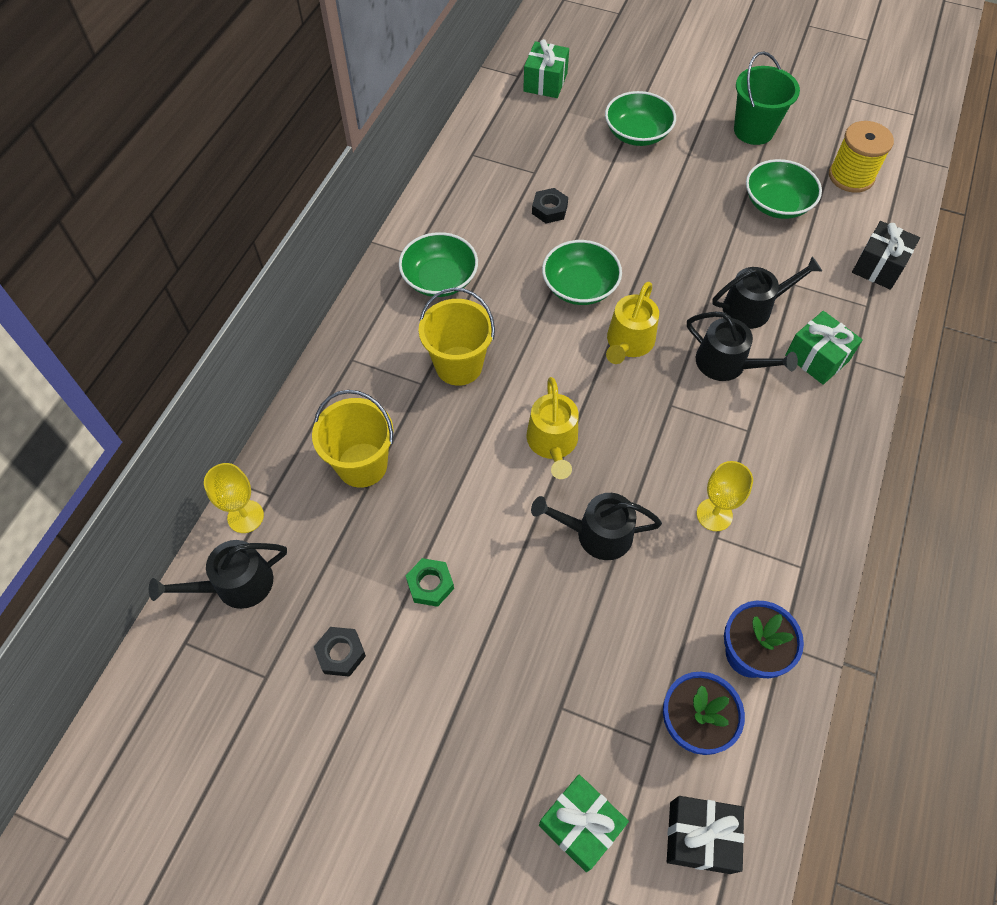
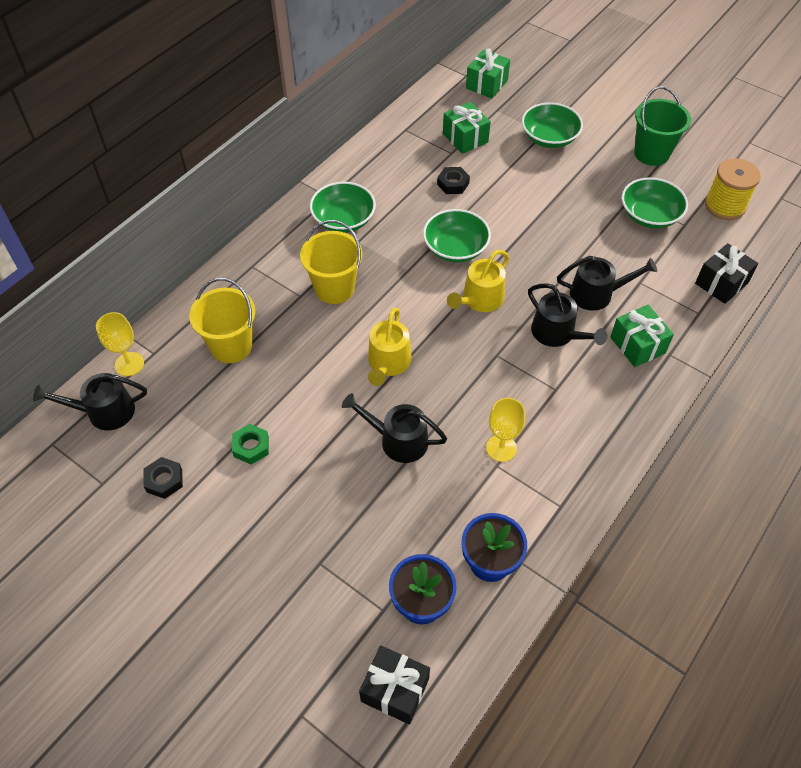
camera: 15 degrees right, 5 degrees down
(580, 825) = (302, 655): green gift -> green gift (465, 138)

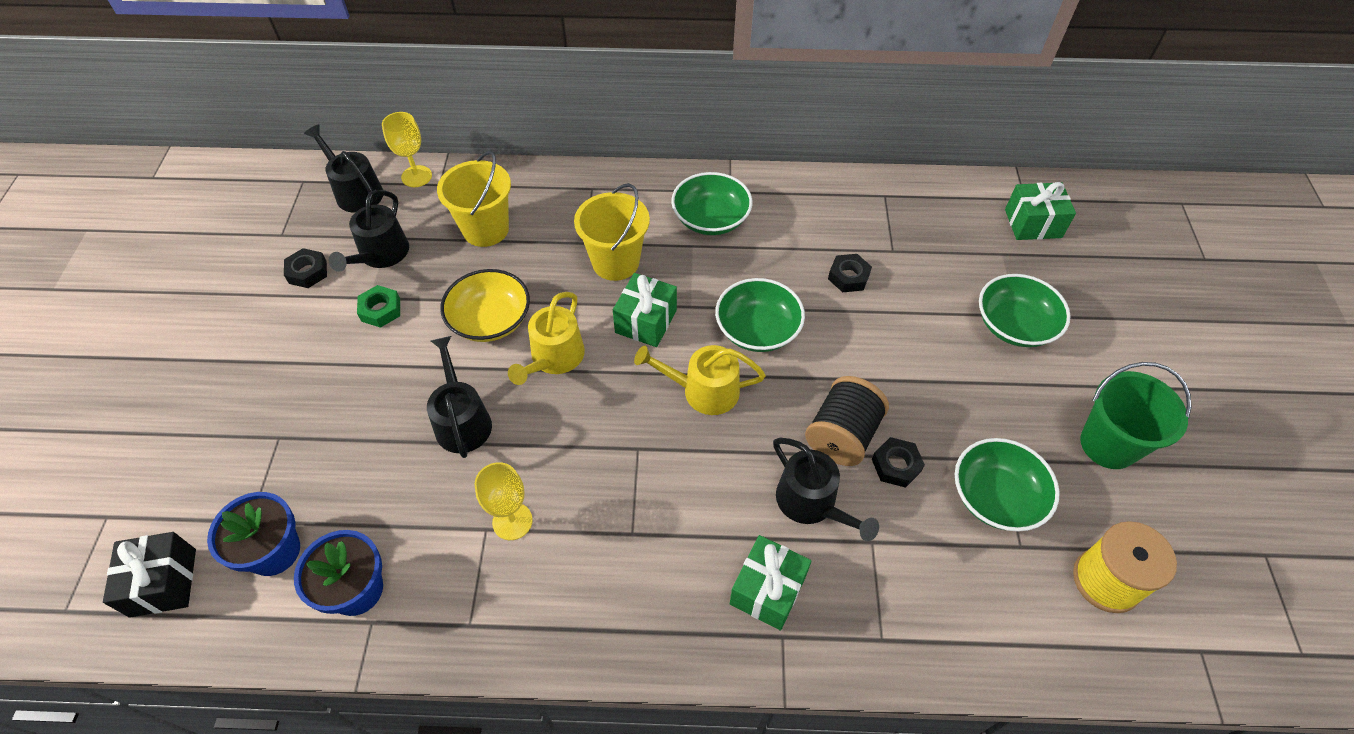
camera: 55 degrees right, 0 degrees up
(322, 383) = (490, 320): none -> yellow bowl
(388, 363) = (554, 358): yellow watering can -> yellow watering can turned 45 degrees counterclockwise
(465, 138) = (928, 250): green gift -> green gift (646, 321)
(557, 333) = (716, 492): black watering can -> black watering can (381, 254)
(563, 254) = (842, 435): none -> black spool
(600, 243) = (896, 465): none -> black nut
(721, 283) = (959, 644): black gift -> none

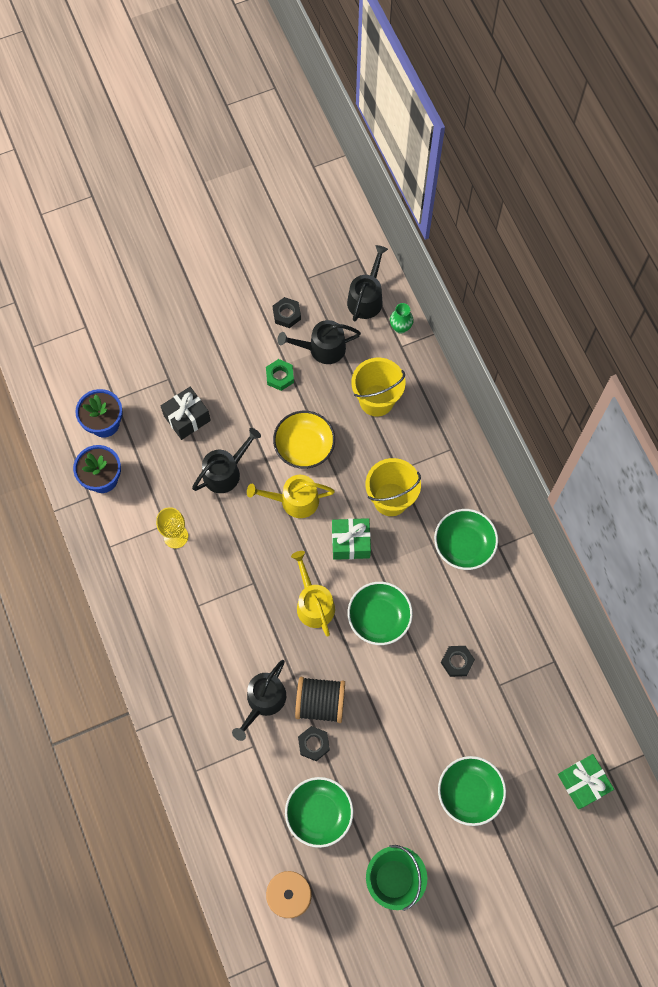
camera: 65 degrees right, 15 degrees up
(163, 582) = (65, 381): black gift -> black gift (187, 418)
(416, 176) = (400, 327): yellow goblet -> green vase
(767, 590) = (196, 696): green gift -> none

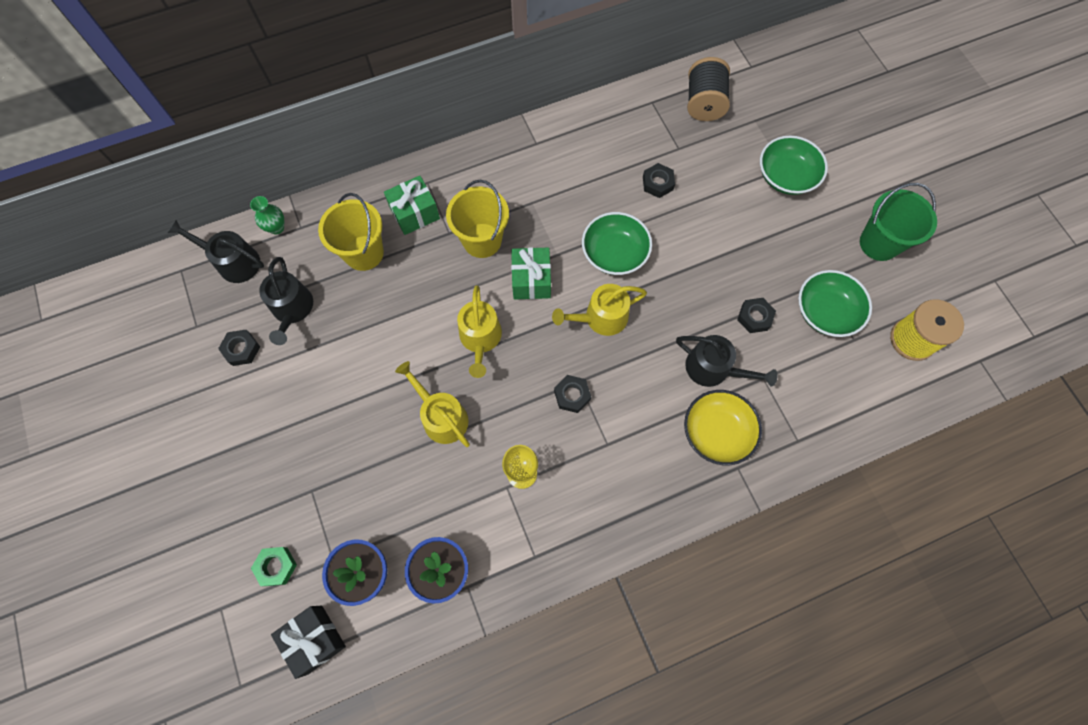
camera: 90 degrees left, 0 degrees up
(187, 418) = (367, 465): black gift -> black gift (315, 639)
(225, 472) = (441, 416): black watering can -> yellow watering can
(241, 577) = (572, 395): none -> black nut
(280, 376) = (323, 356): green nut -> green nut (276, 566)
(304, 446) = (414, 328): yellow bowl -> yellow bowl (717, 432)
(320, 703) = (710, 311): black spool -> black spool (704, 103)
(464, 544) = (534, 173): green bowl -> none
(582, 783) = (765, 86): green gift -> green gift (415, 213)

